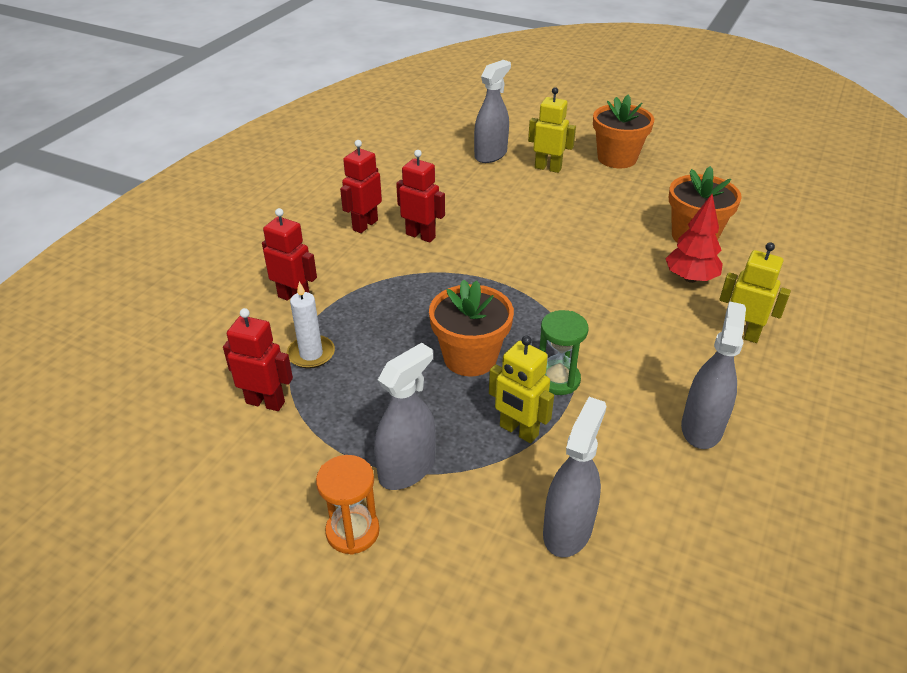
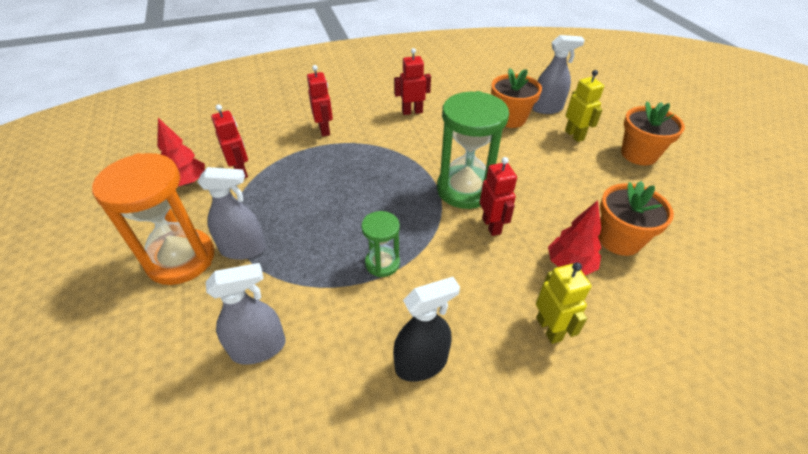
camera: 45 degrees right, 5 degrees up
(213, 459) = (187, 182): none -> red tree
(311, 354) = (291, 162): white candle -> none
(352, 531) = (181, 259): orange hourglass -> orange hourglass, size x1.90
(421, 235) = (432, 133): red robot -> red robot (491, 226)
(470, 357) = (356, 216): orange flower pot -> orange flower pot (510, 118)
(518, 431) = (319, 274): yellow robot -> none
(529, 270) = (465, 190): none -> green hourglass
(701, 427) = (421, 363): grey spray bottle -> black spray bottle

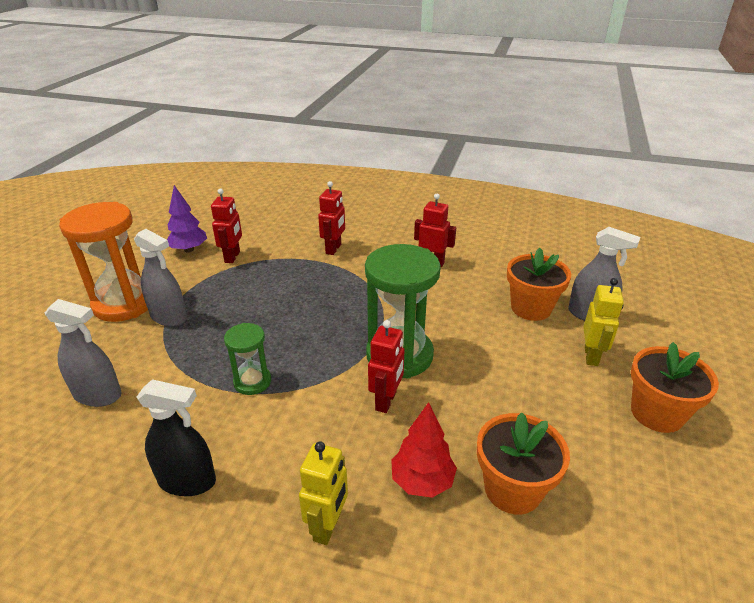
camera: 35 degrees right, 10 degrees down
(187, 182) = (189, 250): red tree -> purple tree

